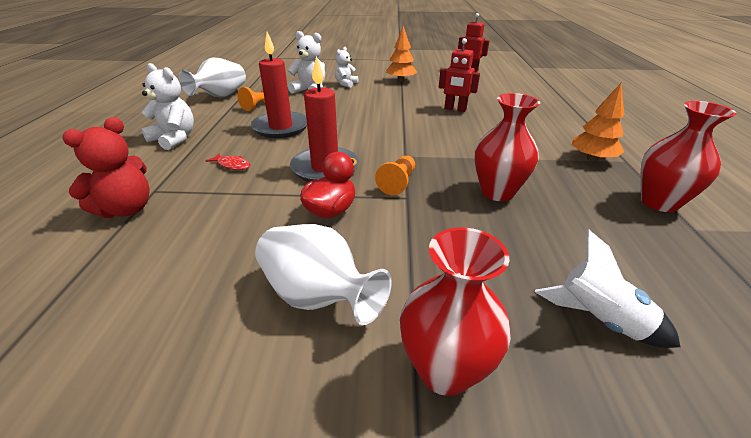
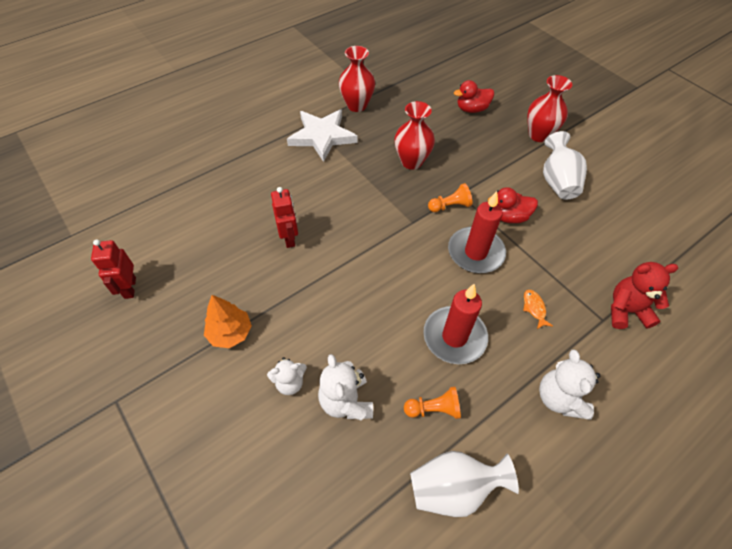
camera: 130 degrees left, 20 degrees up
(232, 165) = (534, 308): red fish -> orange fish
(592, 159) = (322, 136): orange tree -> white star
(599, 320) = (472, 109): white rocket -> red duck

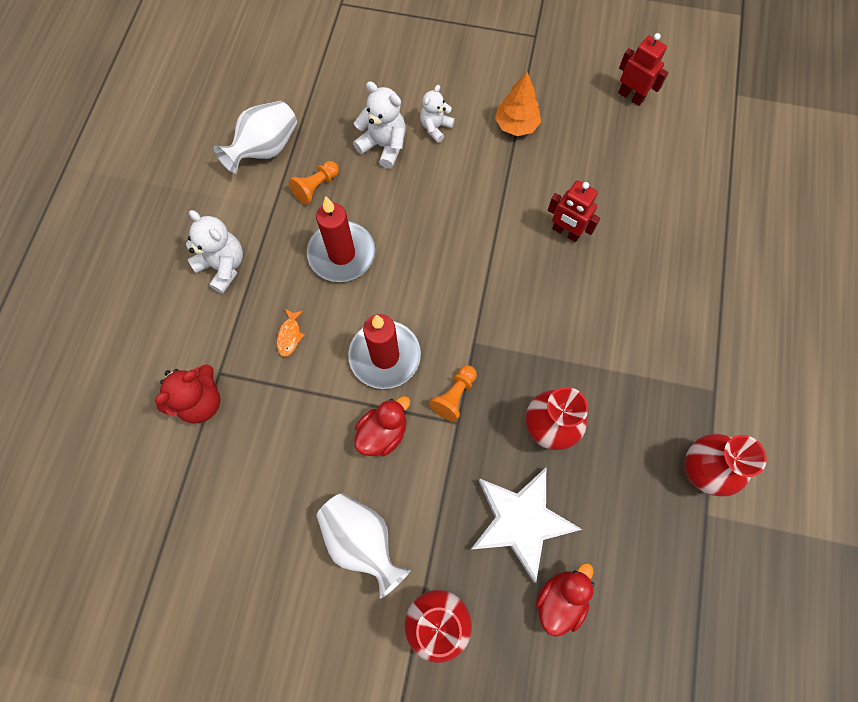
camera: 140 degrees right, 15 degrees up
(322, 136) = (679, 381): white star -> white star (520, 521)
(534, 308) = (290, 335): orange fish -> orange fish turned 60 degrees clockwise

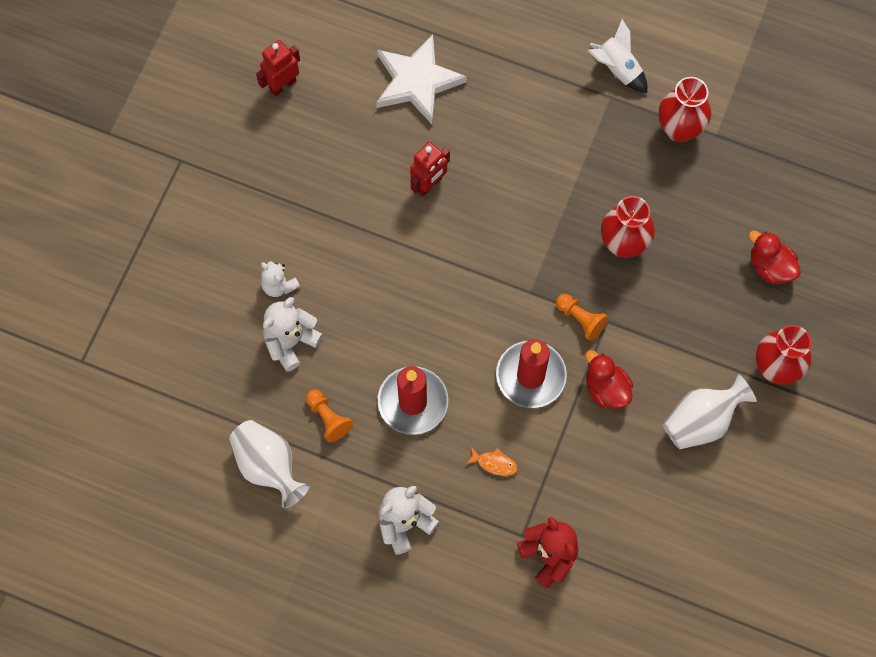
camera: 80 degrees left, 0 degrees up
(516, 125) = (293, 204): orange tree -> none
(520, 521) = (702, 285): white star -> white star (417, 81)
(750, 393) = (617, 69): none -> white rocket

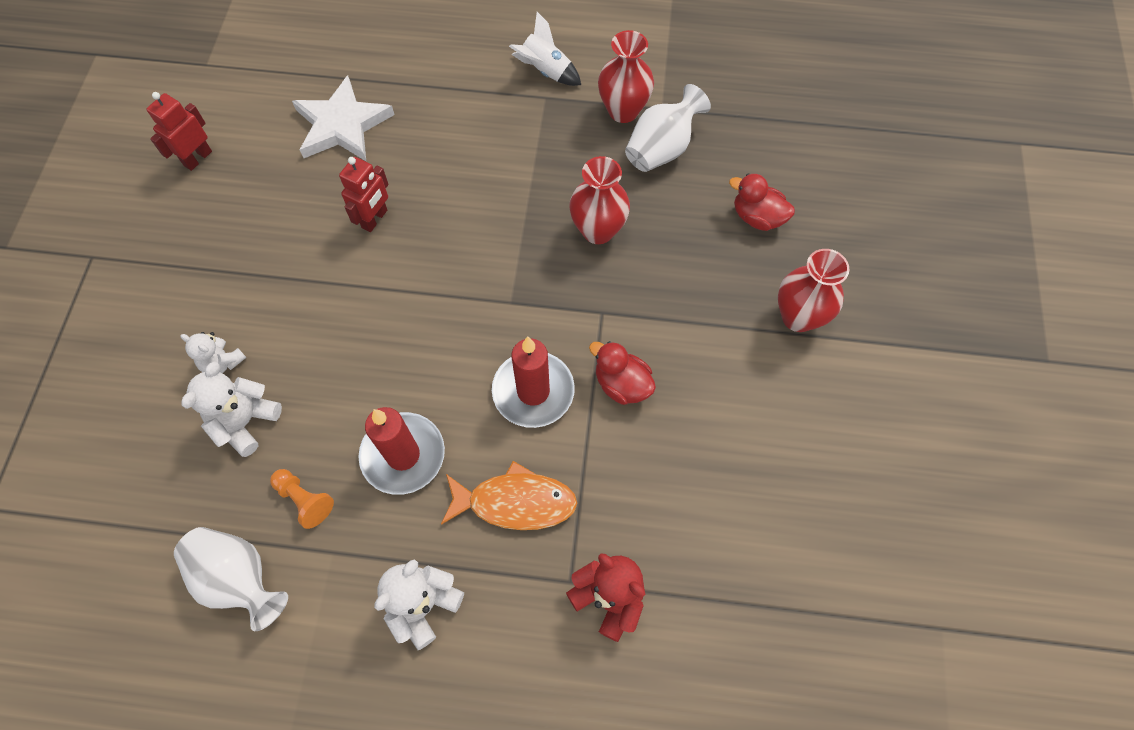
camera: 15 degrees left, 5 degrees down
(494, 463) = (515, 502): orange fish -> orange fish, size x2.13
(580, 319) = (573, 317): orange pawn -> none
(701, 421) = (737, 393): white vase -> white vase (661, 149)

